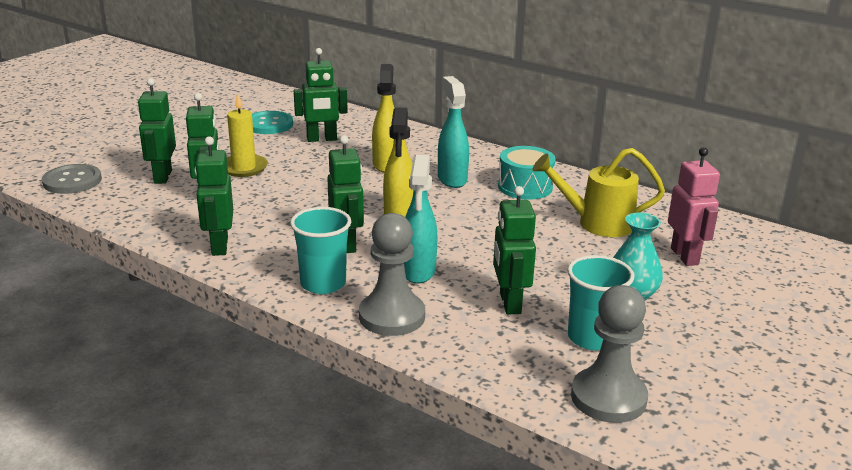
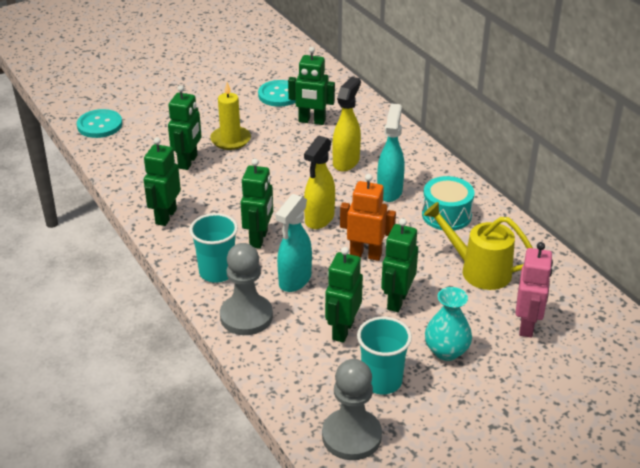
camera: 25 degrees right, 10 degrees up
(72, 181) = (99, 125): grey button -> turquoise button
(162, 177) = (165, 135): green robot -> green robot (397, 300)
(474, 234) = (365, 254): none -> orange robot

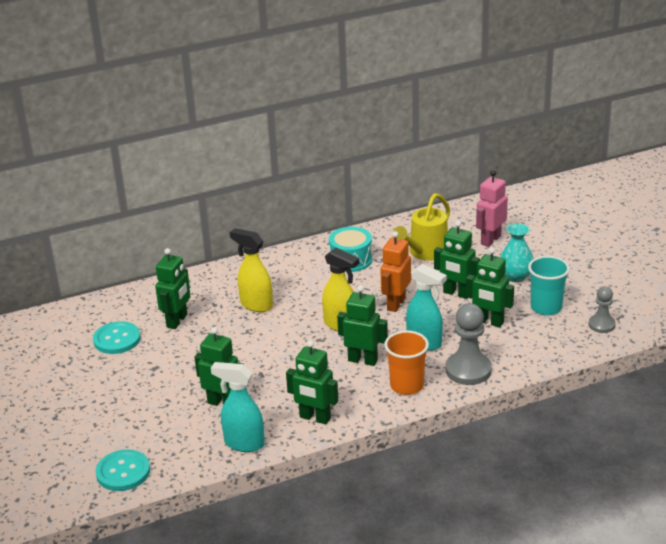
camera: 80 degrees left, 5 degrees down
(217, 272) = (407, 385): turquoise cup -> orange cup
(230, 140) = (191, 374): yellow candle -> none
(351, 436) = (601, 325): grey pawn -> grey pawn, size x0.60
(389, 191) = (309, 285): turquoise spray bottle -> turquoise spray bottle (243, 443)
(527, 325) = (490, 240): pink robot -> pink robot turned 75 degrees counterclockwise

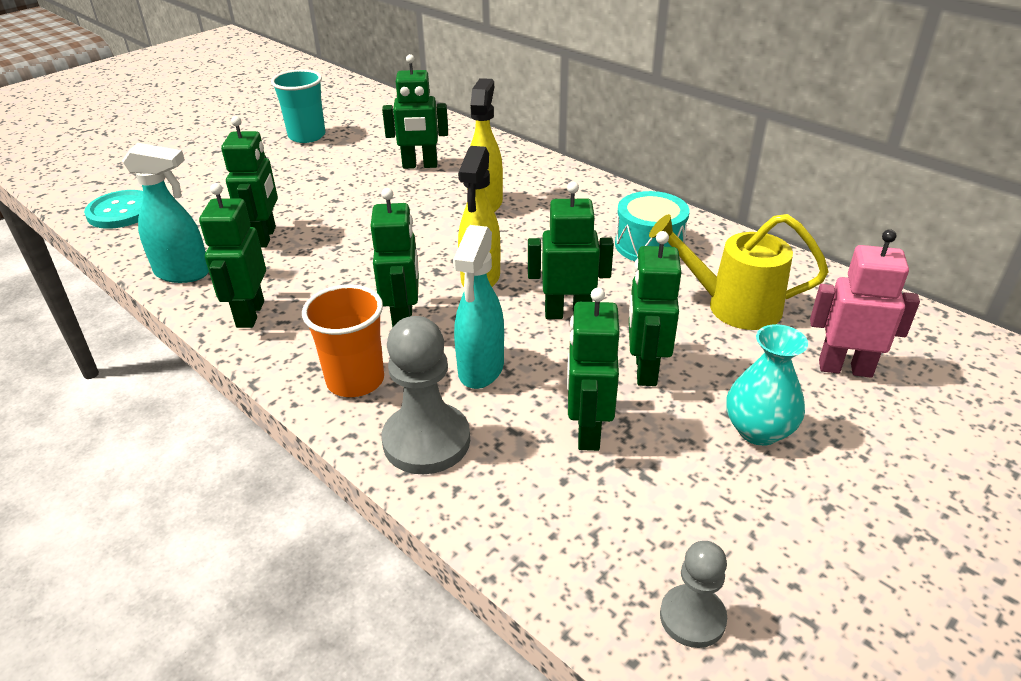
camera: 65 degrees right, 5 degrees up
(117, 339) = (365, 143): turquoise button -> none
(243, 443) = (183, 273): turquoise spray bottle -> turquoise spray bottle turned 105 degrees clockwise
(396, 304) = (567, 313): orange robot -> green robot
(546, 307) = (689, 502): turquoise cup -> turquoise cup (307, 136)

